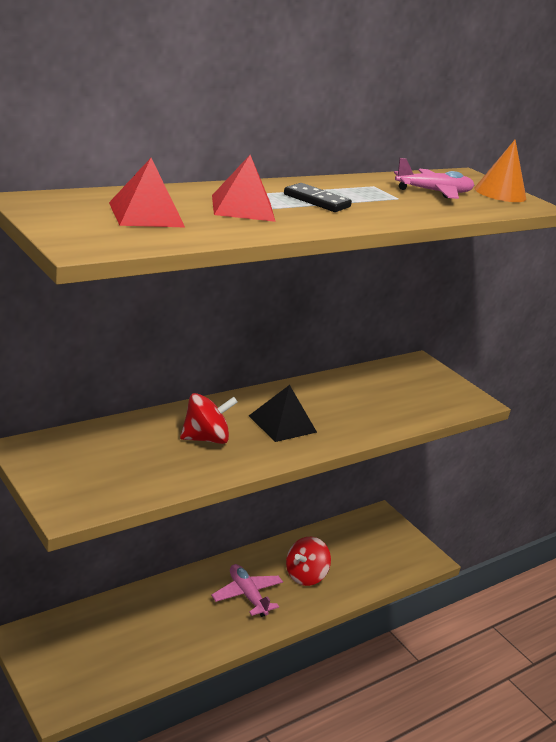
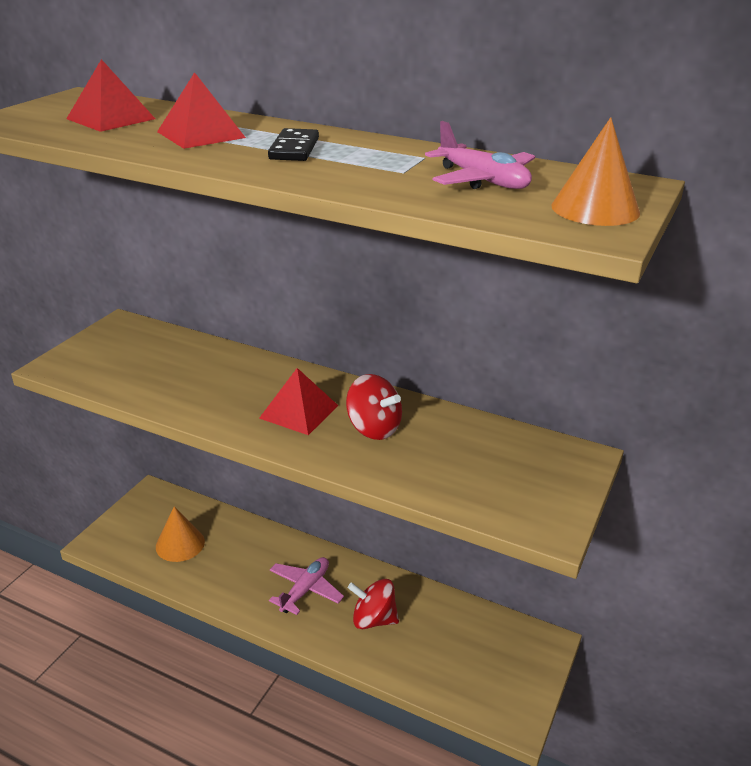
camera: 65 degrees right, 5 degrees up
(121, 645) = (180, 544): none -> orange cone
(205, 438) = (221, 384): red spinning top -> red spinning top (373, 428)
(282, 424) = (299, 411): black pyramid -> red pyramid

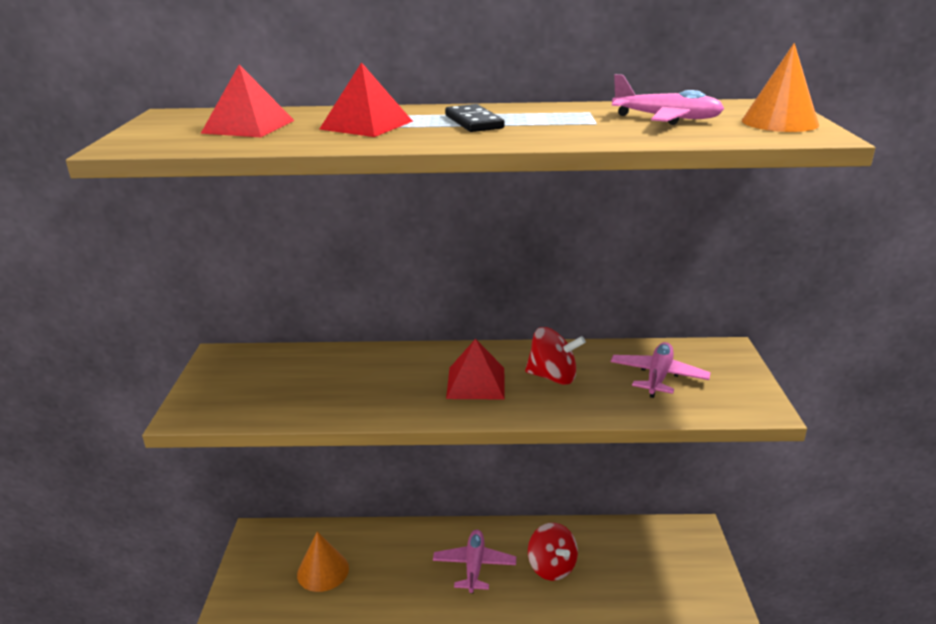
camera: 25 degrees left, 5 degrees down
(373, 619) = (551, 567): red spinning top -> red spinning top turned 105 degrees counterclockwise
(476, 461) = (658, 377): none -> pink plane

